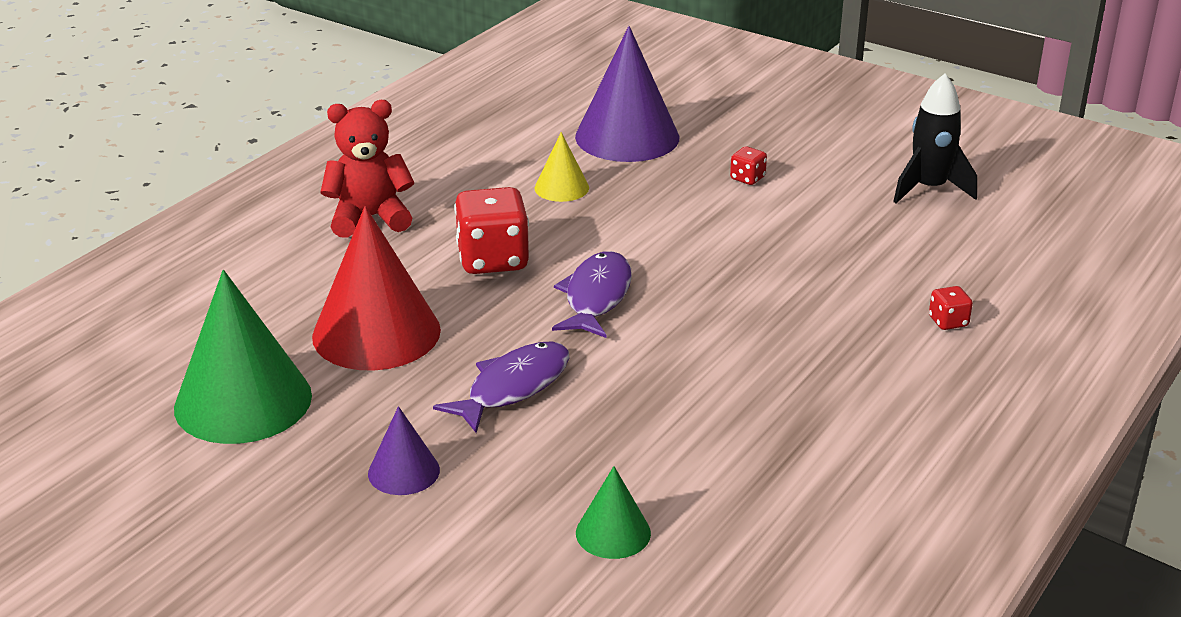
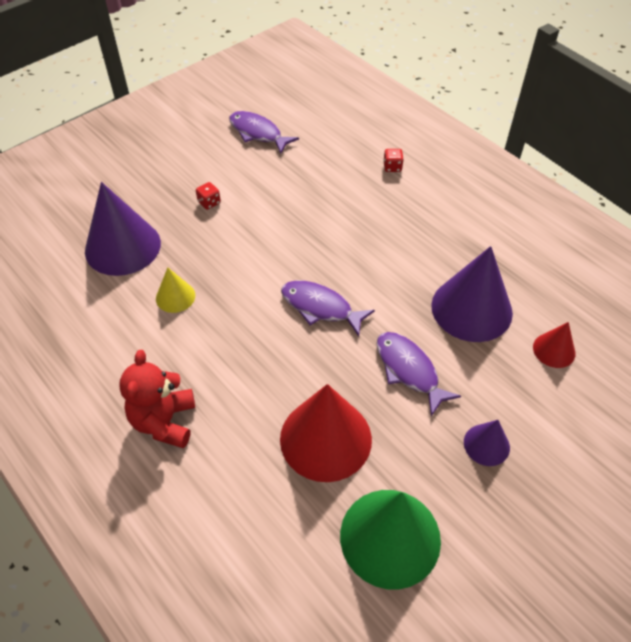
camera: 75 degrees left, 20 degrees up
(493, 260) = (255, 354): red dice -> none
(613, 533) = (554, 350): green cone -> red cone
(662, 436) = (471, 309): none -> purple cone
(929, 189) = (258, 133): black rocket -> purple fish

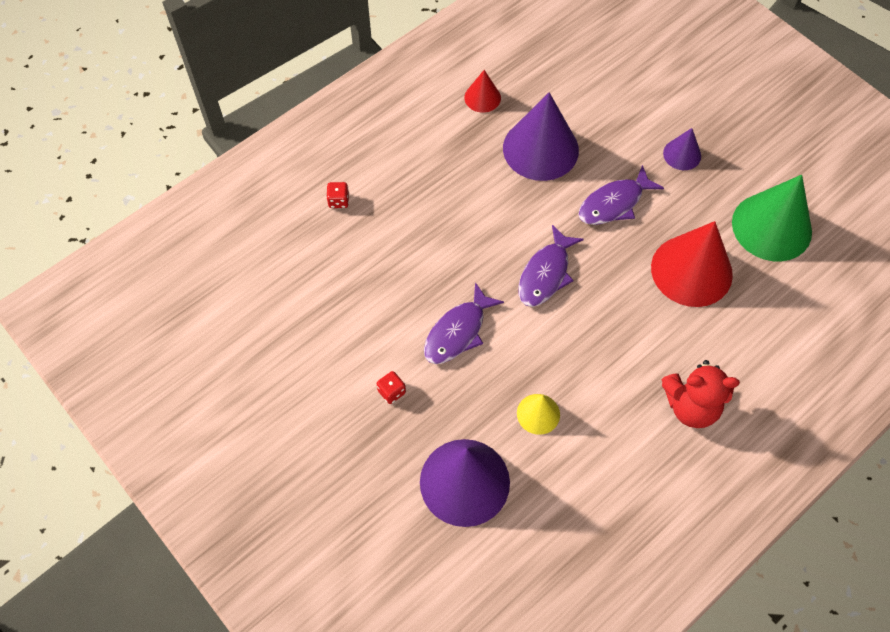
camera: 90 degrees left, 10 degrees up
(258, 133) = (264, 344): purple fish -> purple fish (458, 332)
(554, 350) = (583, 95): red cone -> red cone (482, 97)

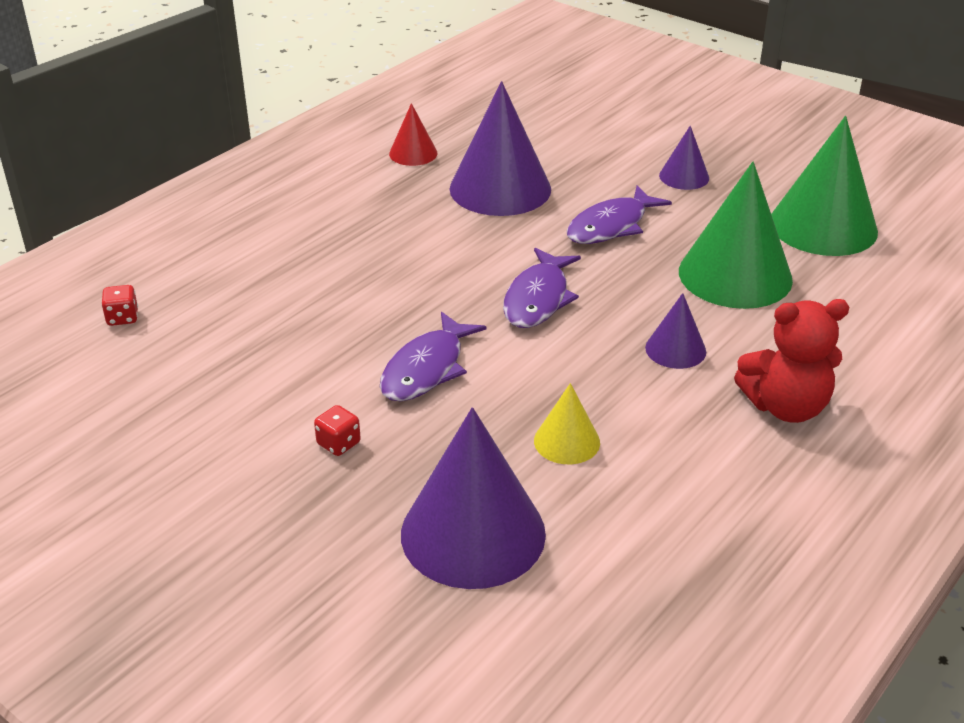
camera: 10 degrees left, 25 degrees down
(338, 201) = (232, 260): red dice -> red dice (122, 318)
(630, 340) = (675, 349): none -> purple cone
(691, 270) = (735, 275): red cone -> green cone

